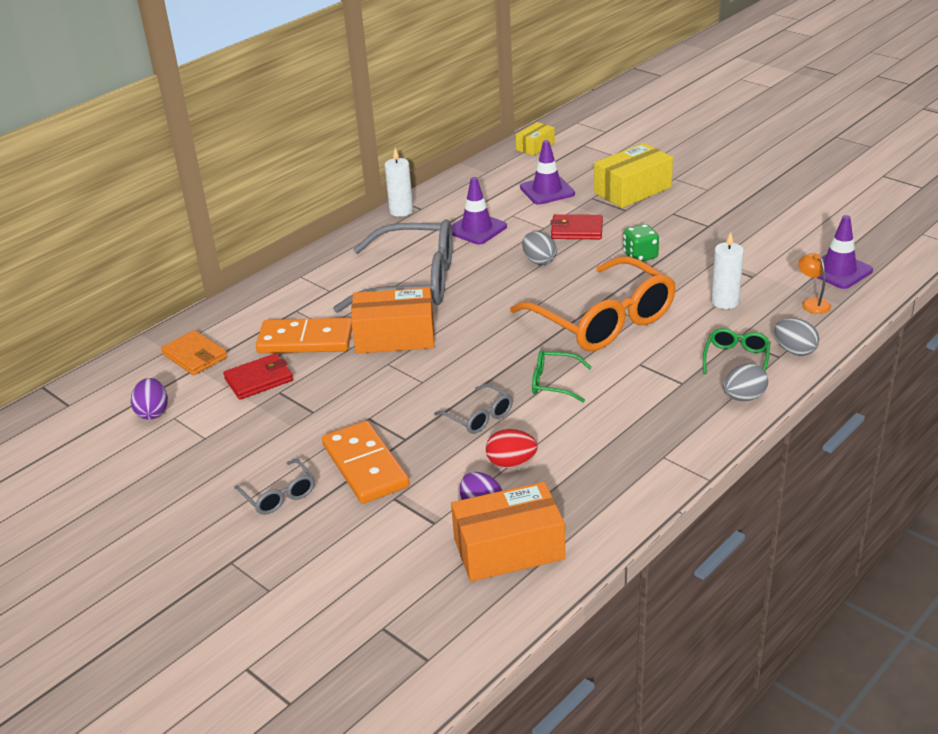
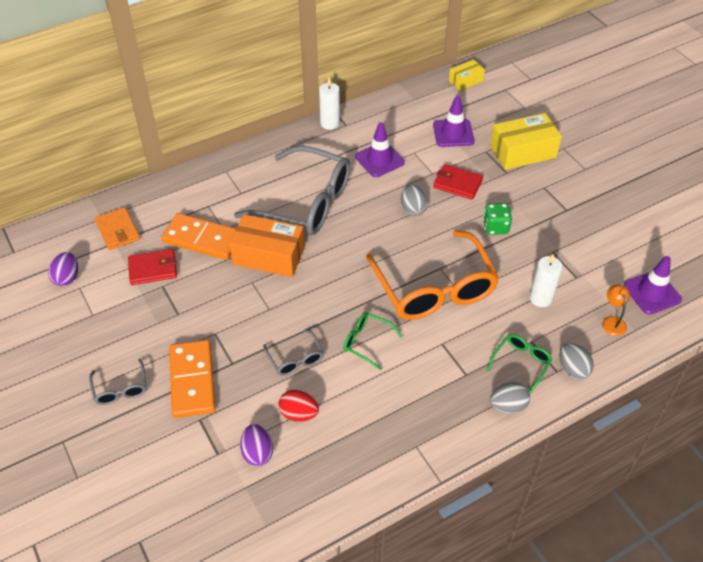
camera: 15 degrees right, 15 degrees up
(509, 549) = (260, 498): orange box -> none

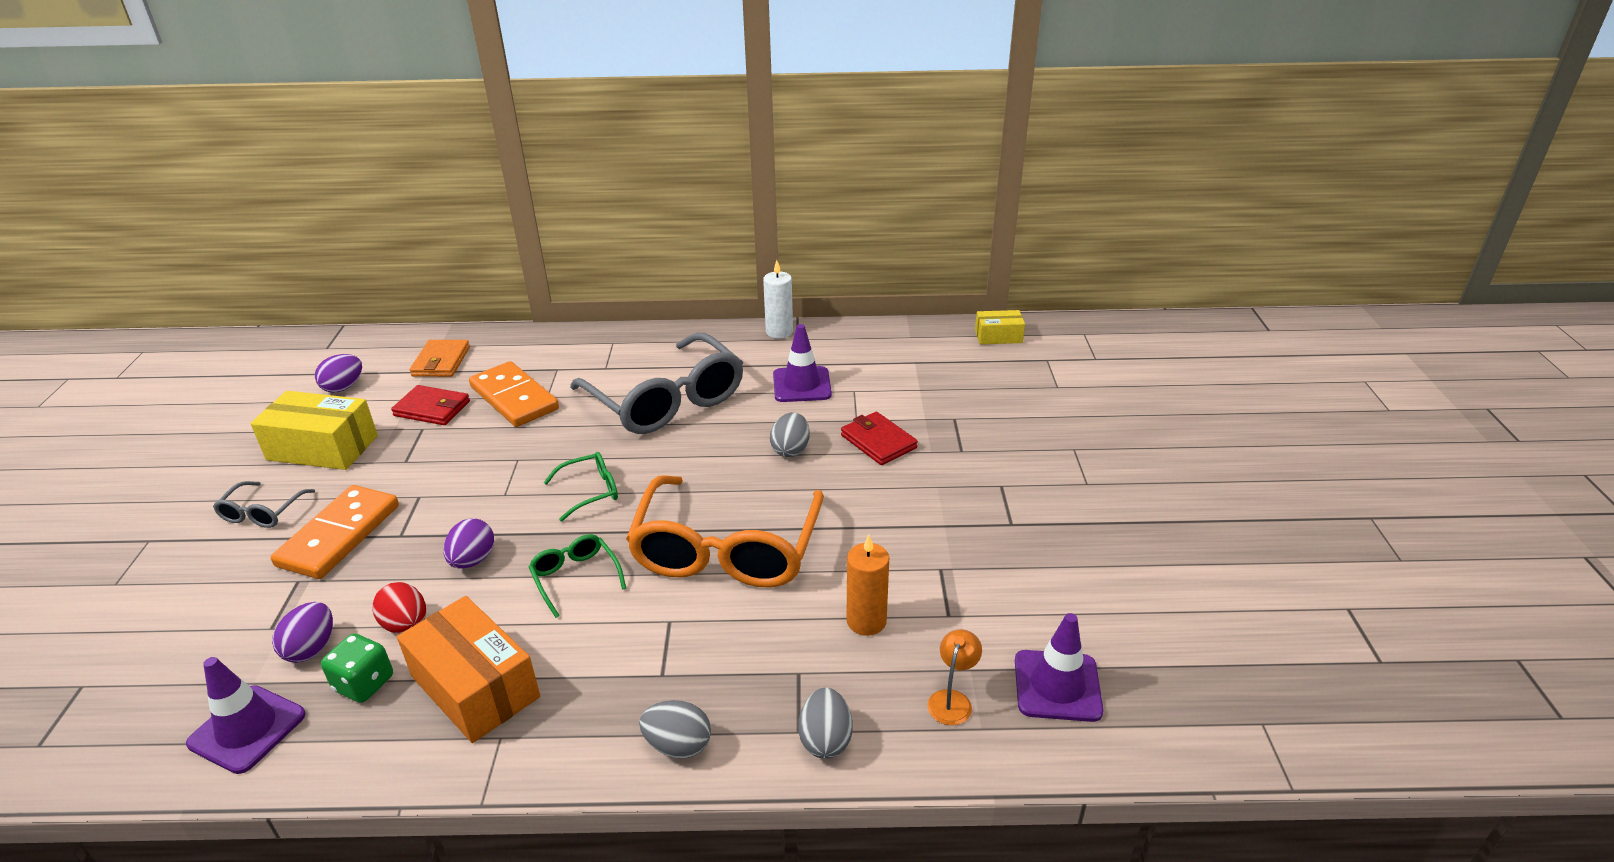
camera: 30 degrees right, 15 degrees down
(269, 256) = (565, 439): orange box -> orange box (475, 687)
(295, 358) = (473, 560): grey glasses -> purple egg
(453, 133) = (927, 386): purple traffic cone -> purple traffic cone (247, 729)
(495, 227) = (883, 508): green dice -> green dice (364, 683)
(521, 363) = (754, 695): green glasses -> green glasses (589, 491)
(523, 152) = (1007, 435): yellow box -> yellow box (322, 448)
(541, 298) = (866, 621): white candle -> orange candle

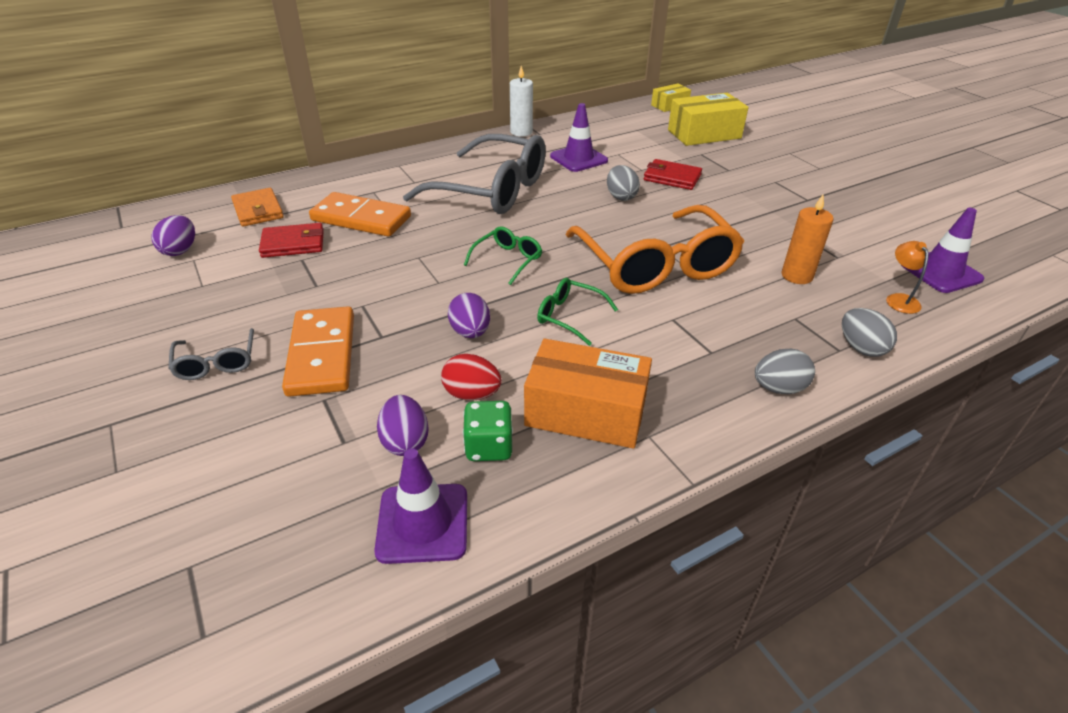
camera: 30 degrees left, 5 degrees up
(322, 448) = (217, 298): yellow box -> yellow box (704, 134)

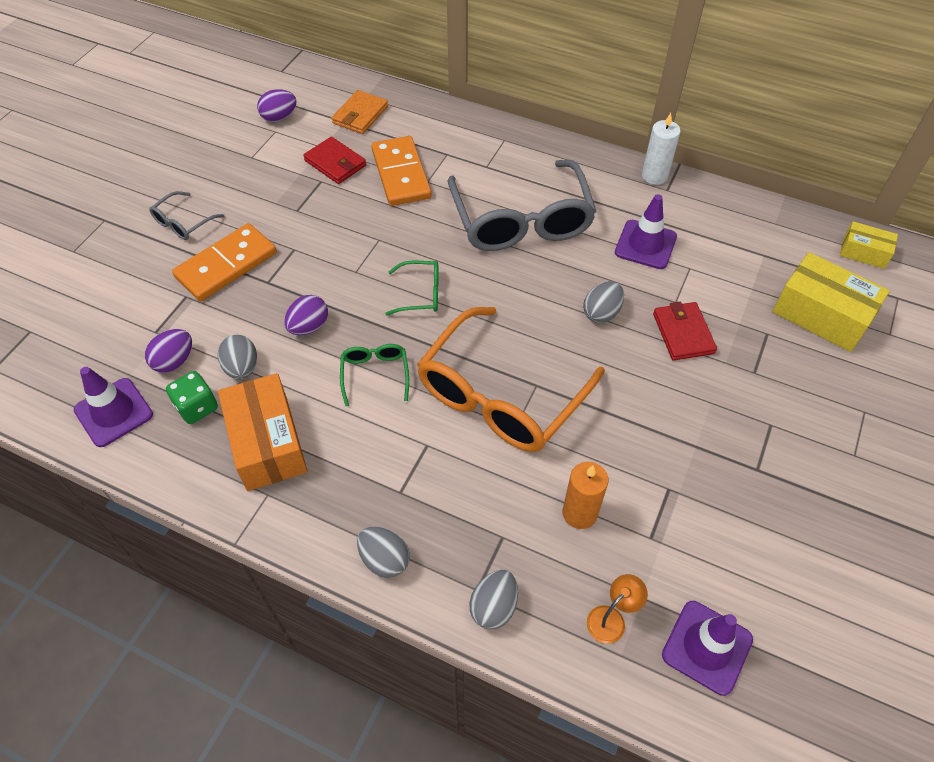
camera: 55 degrees right, 15 degrees up
(472, 394) = (242, 368): red egg -> grey egg

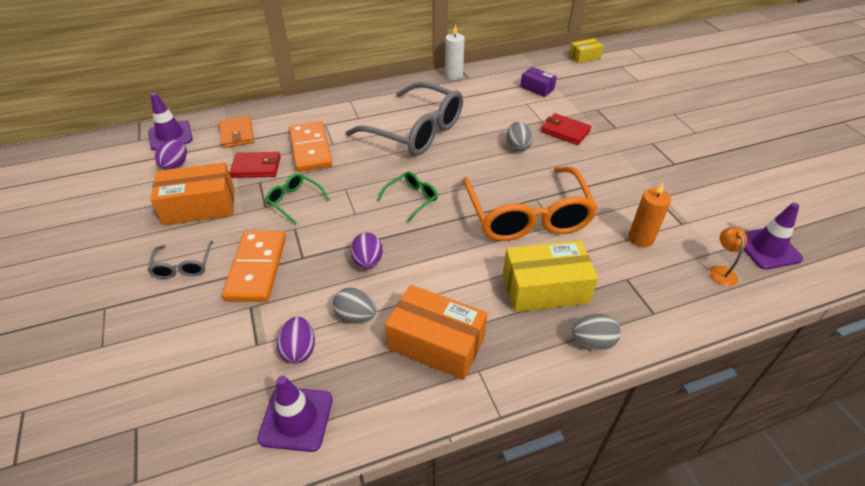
camera: 45 degrees left, 10 degrees down
(197, 407) = (357, 363): green dice -> none
(252, 173) = (200, 206): none -> orange box
(375, 375) = (447, 256): green glasses -> green glasses (295, 201)
(401, 174) = (310, 149): orange domino -> orange domino turned 45 degrees clockwise
(494, 607) = (672, 313): grey egg -> none
(645, 245) = (493, 106): purple traffic cone -> purple traffic cone (170, 136)
(731, 256) = (537, 88): none -> purple box
(821, 315) = (605, 89): yellow box -> yellow box (545, 288)

